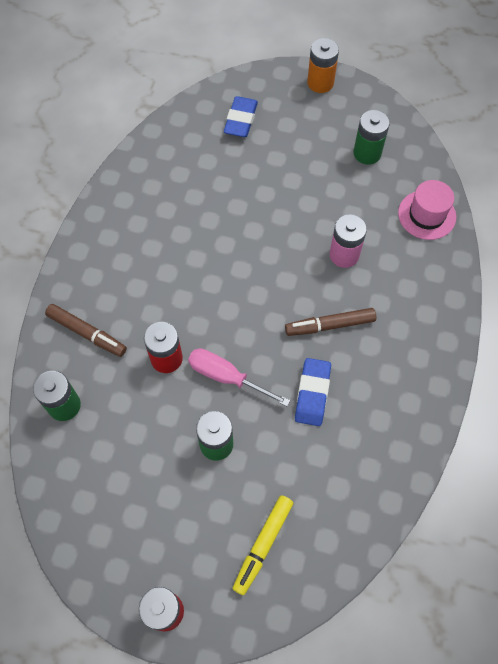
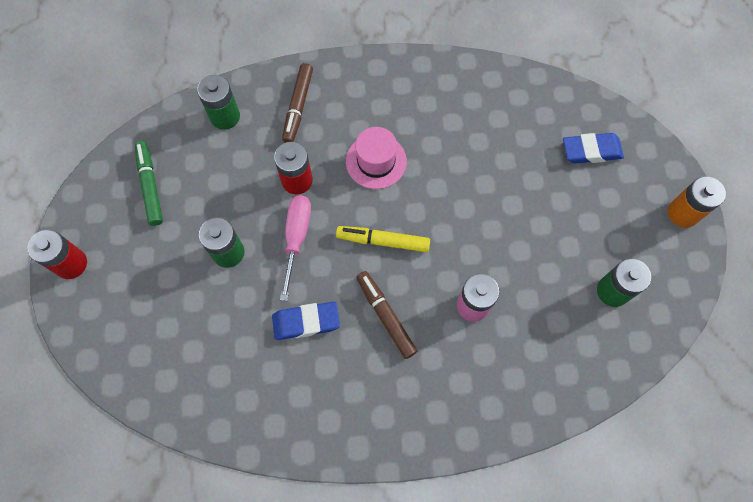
camera: 70 degrees right, 5 degrees up
(110, 503) = (150, 186): none -> green marker
(263, 545) = (147, 325): yellow marker -> yellow marker (383, 241)
(426, 215) = (561, 379): pink hat -> pink hat (376, 161)

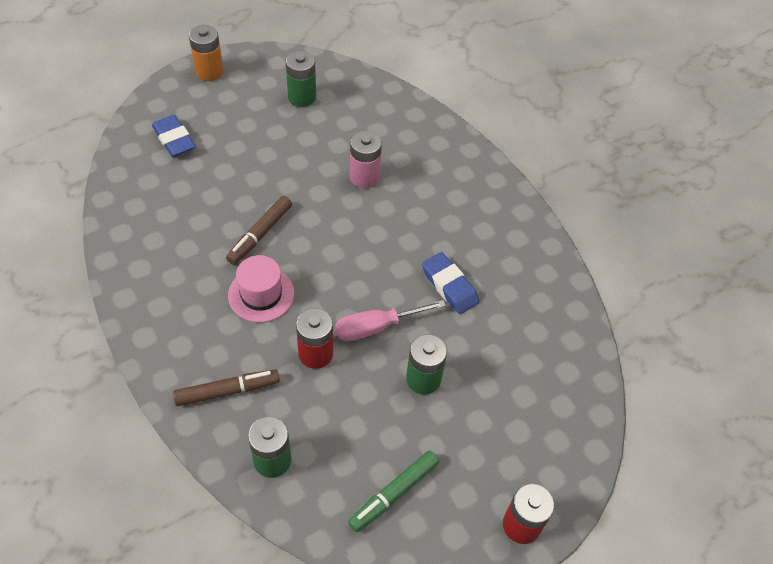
camera: 120 degrees left, 15 degrees down
(383, 241) = (341, 258): yellow marker -> none
(385, 316) = (409, 231): brown marker -> brown marker (260, 234)

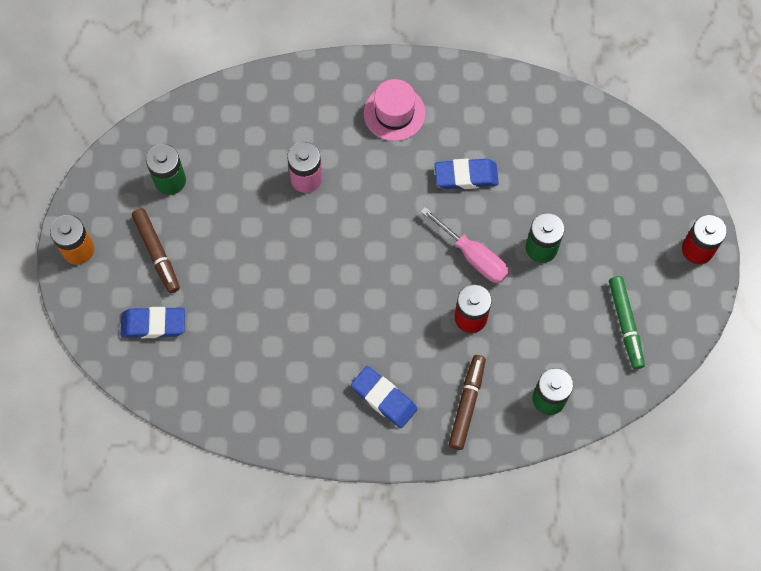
camera: 55 degrees left, 15 degrees up
(196, 322) = (384, 398): none -> blue eraser
(260, 234) = (319, 301): brown marker -> brown marker (157, 253)
(261, 294) = (385, 332): pink hat -> pink hat (394, 113)
(377, 327) = (473, 256): pink screwdriver -> pink screwdriver turned 60 degrees counterclockwise

